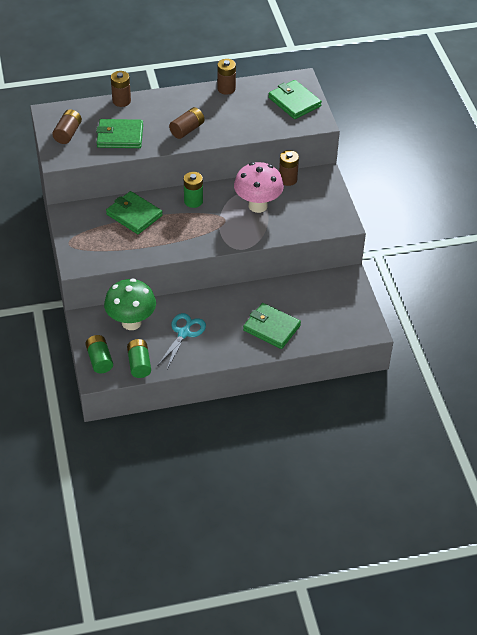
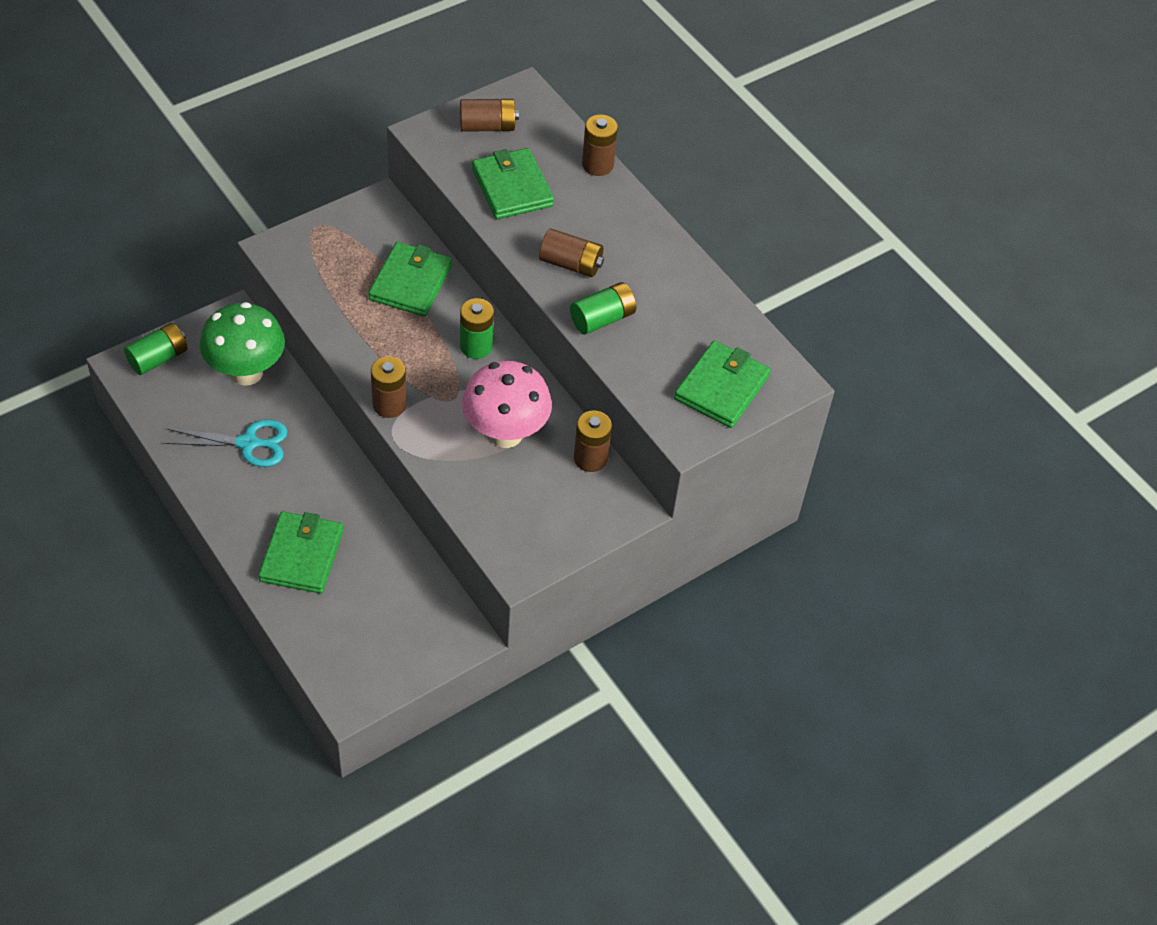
camera: 65 degrees right, 5 degrees up
(139, 364) = (165, 407): green battery -> green battery (602, 319)
(226, 89) = (703, 286): brown battery -> brown battery (389, 405)

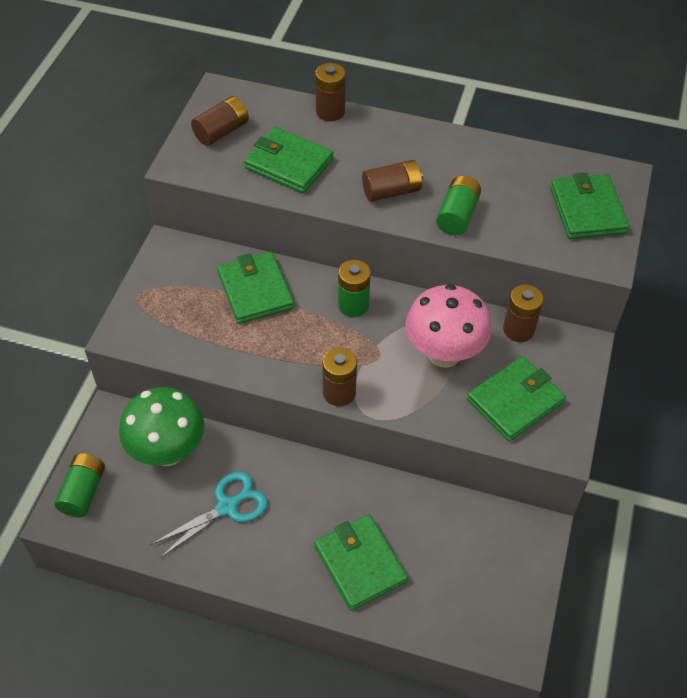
camera: 35 degrees left, 0 degrees up
(520, 509) = (515, 401): none -> green wallet

